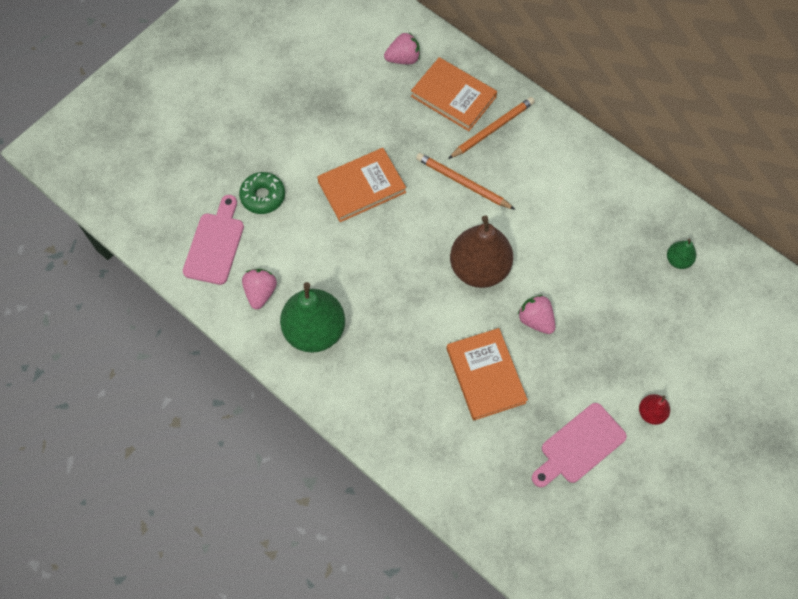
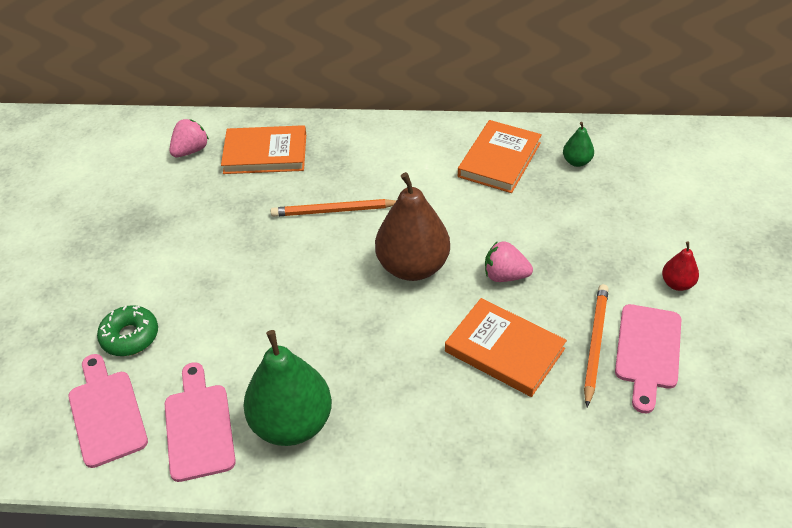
camera: 35 degrees left, 20 degrees down
(260, 292) = (199, 426): pink strawberry -> pink cutting board
(361, 187) = (234, 268): orange book -> orange book (499, 160)
(492, 129) = (324, 158): orange pencil -> orange pencil (595, 344)

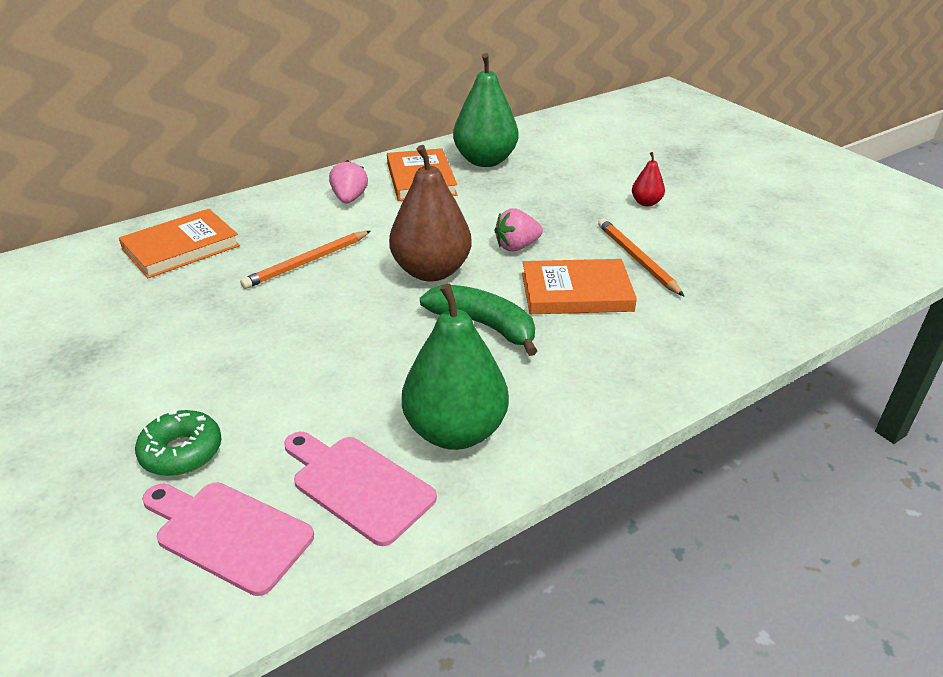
camera: 40 degrees left, 10 degrees down
(190, 151) = (85, 274): pink strawberry -> pink strawberry (349, 199)
(400, 342) = (483, 325): none -> green banana
(576, 162) = (485, 161): green pear -> green pear, size x2.17
(647, 351) = (677, 248): pink cutting board -> none

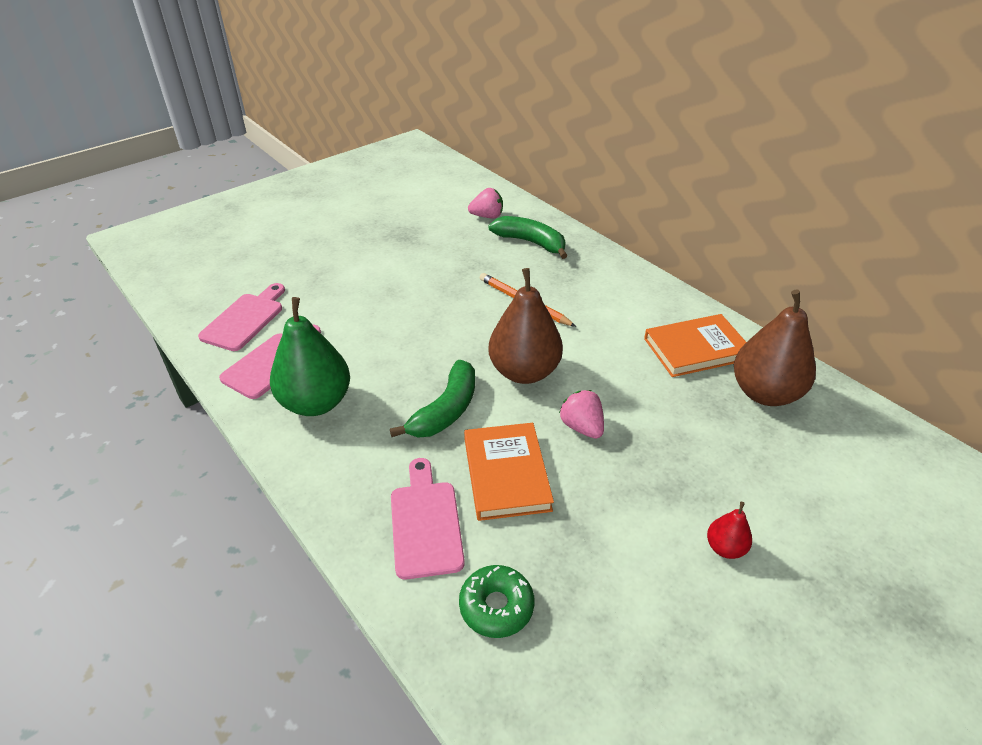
camera: 85 degrees right, 5 degrees up
(181, 247) = (531, 242): orange book -> green banana
(181, 452) = (312, 290): green donut -> green donut (496, 606)
(349, 199) = (636, 309): pink strawberry -> pink strawberry (487, 216)
(485, 161) = (765, 393): green pear -> brown pear
(637, 259) = (581, 529): orange pencil -> none
(641, 342) = (425, 523): none -> pink cutting board

